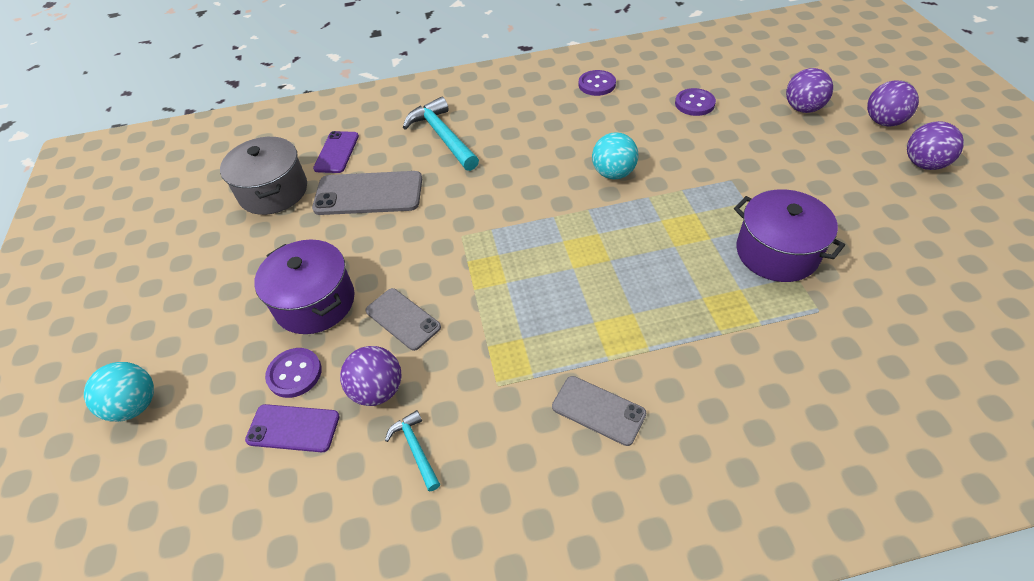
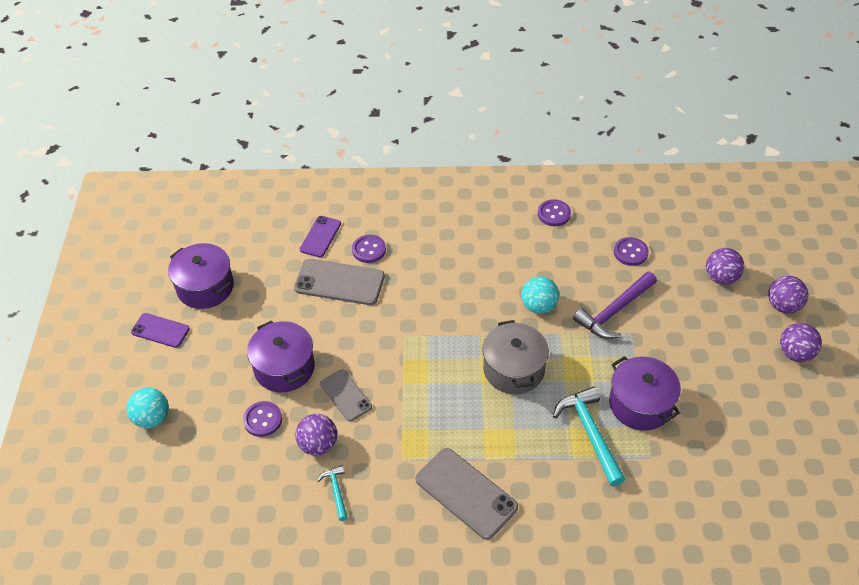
camera: 10 degrees right, 0 degrees up
(200, 230) = (205, 287): none -> purple pot
(273, 191) = (265, 263): grey pot -> grey pot (513, 369)
(293, 428) = (257, 458): purple phone -> purple phone (160, 330)
(397, 155) = (369, 250): none -> purple button
(442, 136) = (409, 239): turquoise hammer -> turquoise hammer (590, 433)
(598, 410) = (466, 493): grey phone -> grey phone, size x1.62
(702, 162) = (614, 311): none -> purple hammer

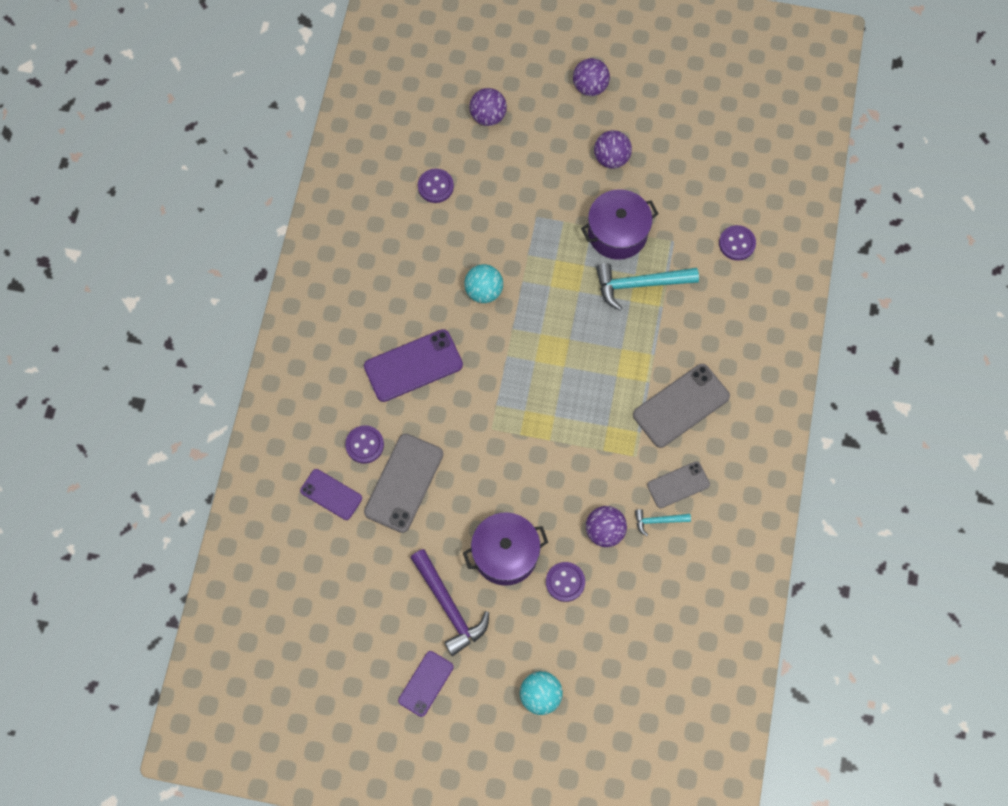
camera: 80 degrees left, 20 degrees up
(205, 287) = (375, 630): purple pot -> none
(346, 395) = (552, 497): grey phone -> grey phone (678, 485)
(450, 269) = (413, 365): none -> purple phone
(513, 369) = (555, 333): grey pot -> none
(554, 214) = (363, 244): purple button -> purple button (737, 243)
(614, 311) = (507, 224): purple hammer -> purple hammer (449, 607)
(783, 306) = (534, 76): purple ball -> purple ball (611, 158)

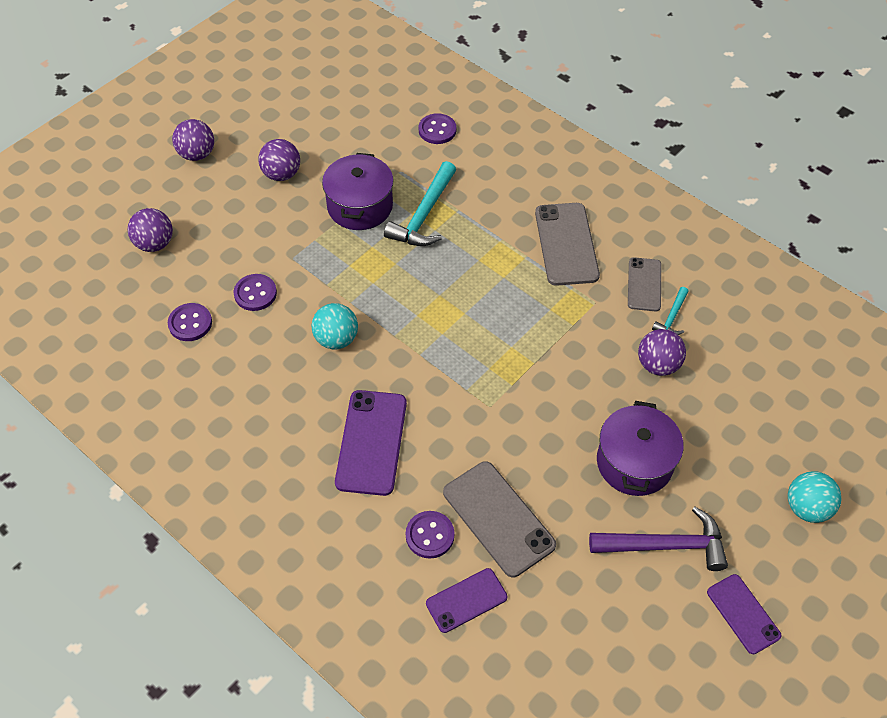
camera: 60 degrees left, 15 degrees down
(565, 582) = (694, 424): purple button -> purple button (255, 293)

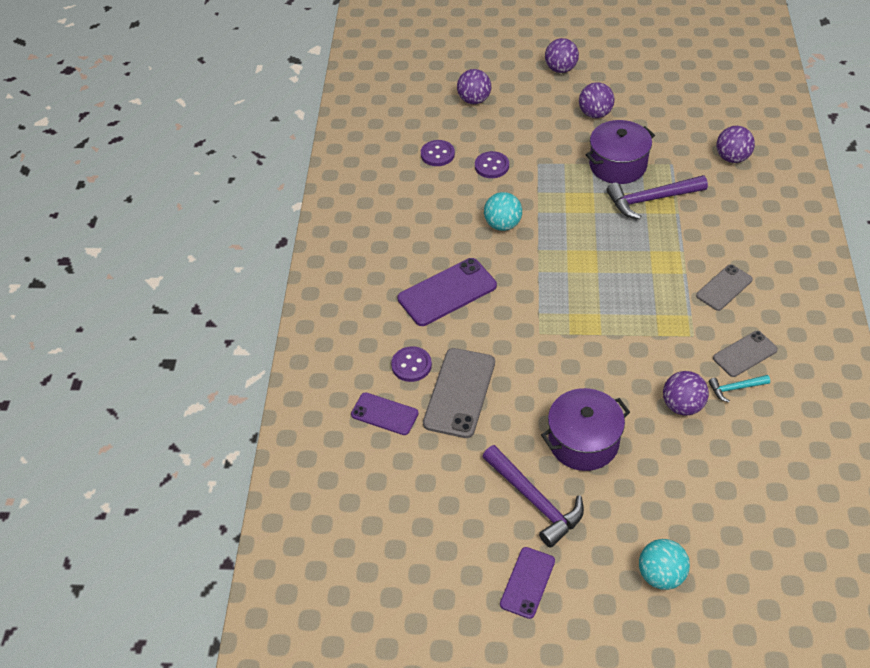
camera: 55 degrees right, 5 degrees down
(424, 215) = (651, 199): turquoise hammer -> purple hammer
(437, 130) = (732, 158): purple button -> purple ball
(566, 244) = (724, 287): grey phone -> grey phone, size x0.62

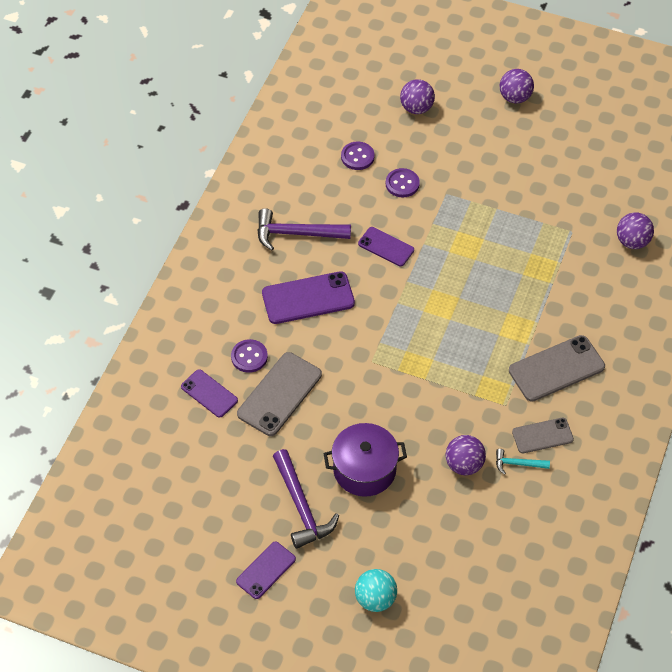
camera: 15 degrees right, 5 degrees up
(502, 224) = (386, 247): turquoise ball -> purple phone
(595, 114) = (525, 156): purple ball -> none
(617, 165) = (520, 217): purple pot -> none
(651, 199) = (534, 262): purple hammer -> purple hammer (296, 234)
(724, 287) = (556, 368): grey phone -> grey phone, size x1.62

